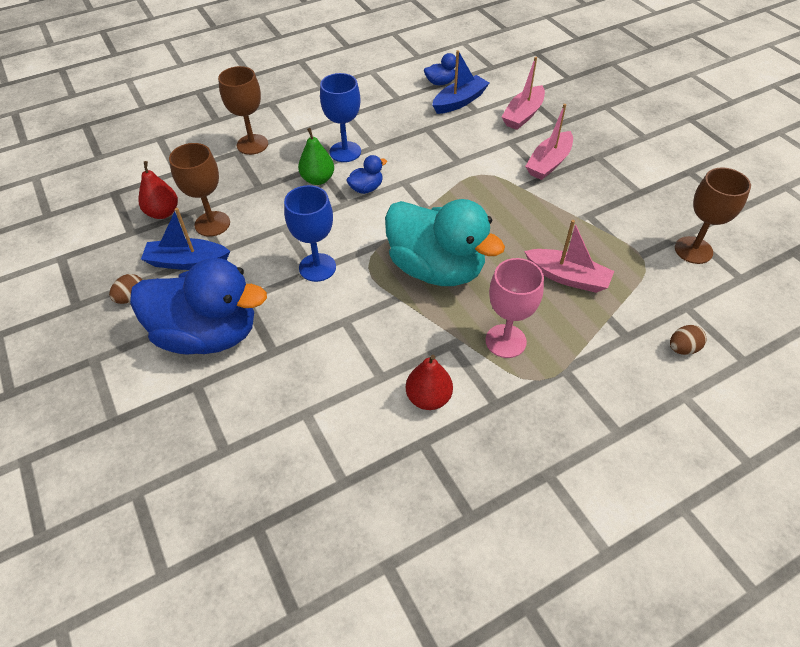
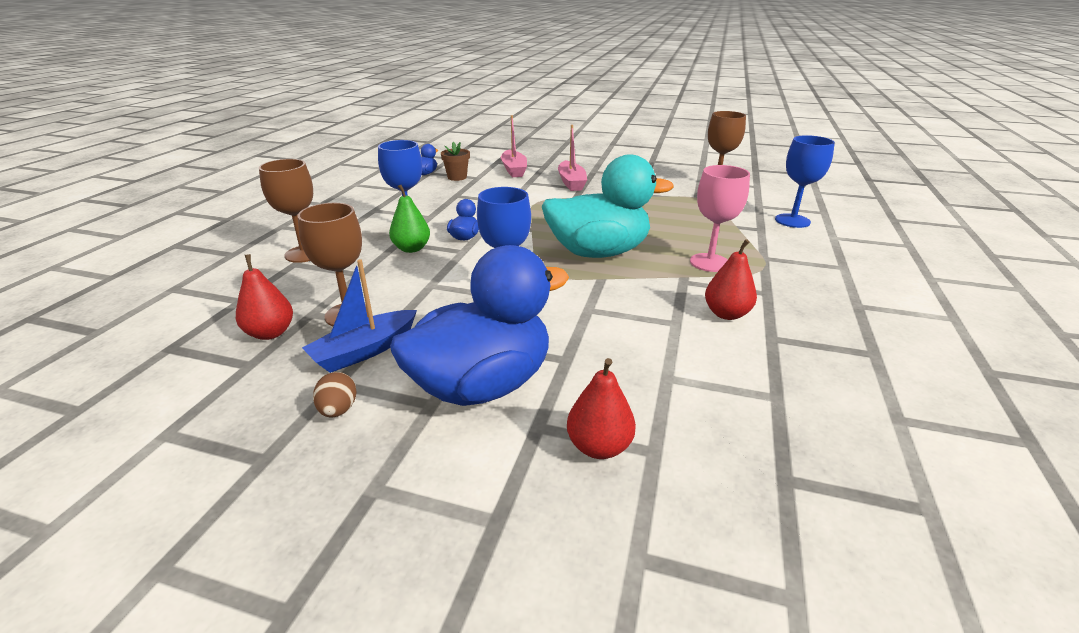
camera: 45 degrees left, 20 degrees down
(204, 424) = (599, 447): none -> red pear
(459, 101) = (457, 177): blue boat -> brown flower pot
(567, 277) = (681, 221): pink boat -> none
(682, 348) = (792, 221): brown egg -> blue goblet

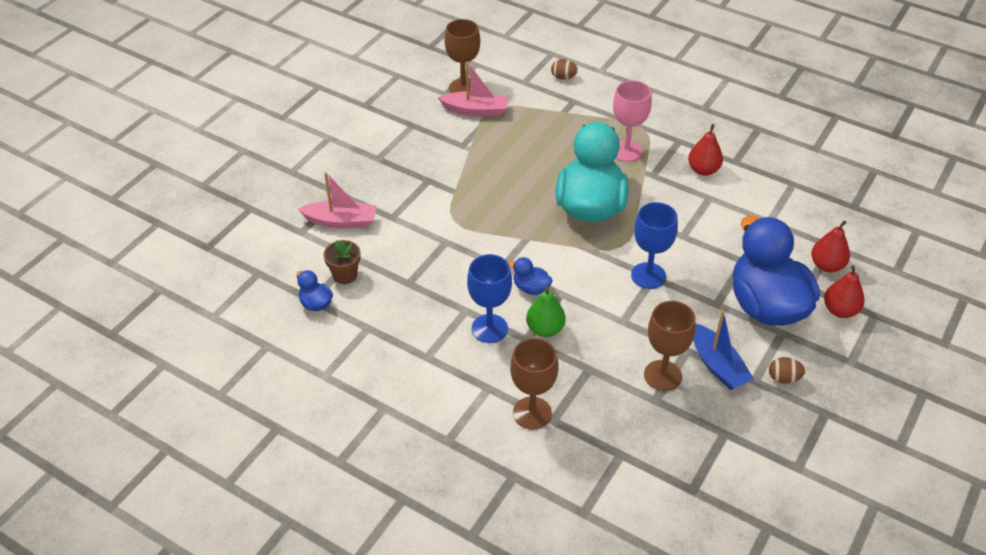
camera: 75 degrees left, 15 degrees up
(270, 333) = (682, 424): red pear -> red pear (840, 310)
(571, 182) = (408, 184): pink boat -> pink boat (475, 110)
(792, 221) = (563, 77): blue goblet -> brown egg

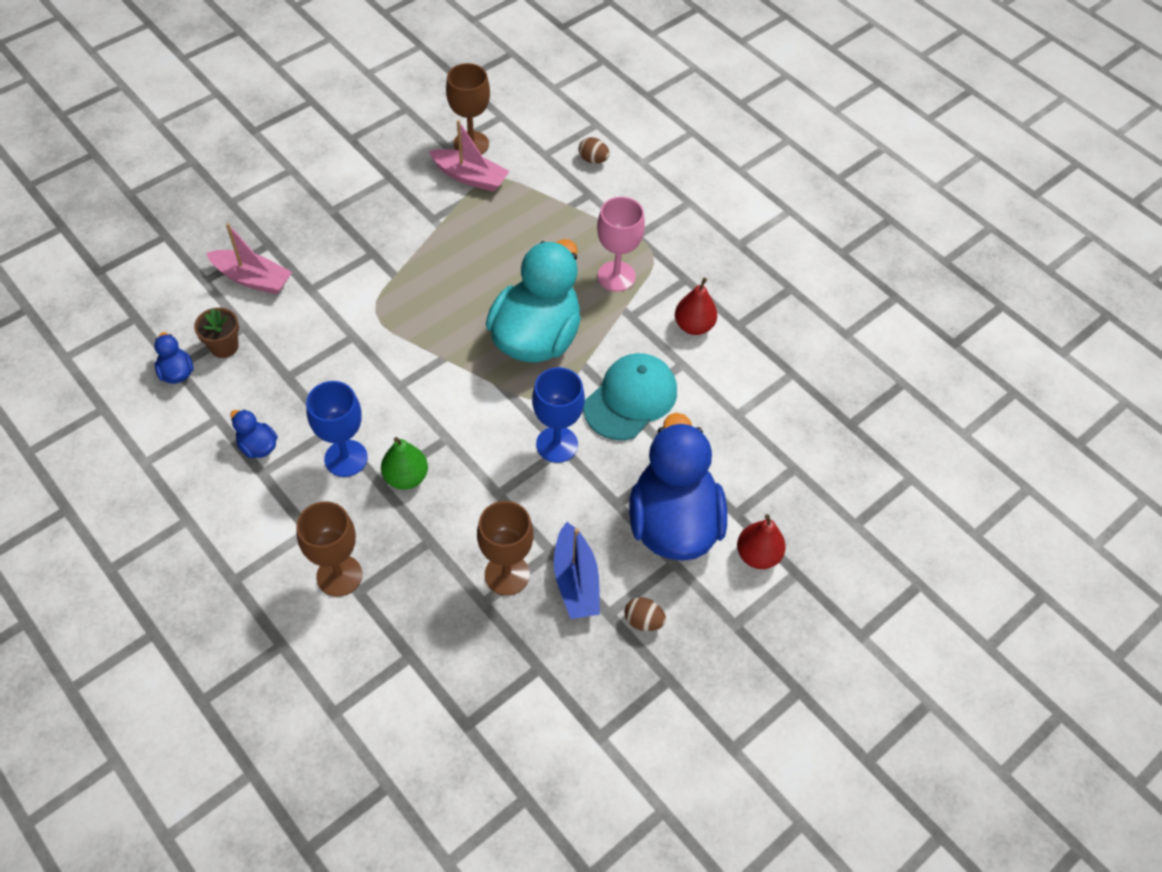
camera: 15 degrees right, 10 degrees up
(531, 288) = (416, 422): blue duck -> blue duck (258, 446)
(685, 230) = (630, 399): none -> turquoise cap
(826, 265) = (774, 492): red pear -> none

